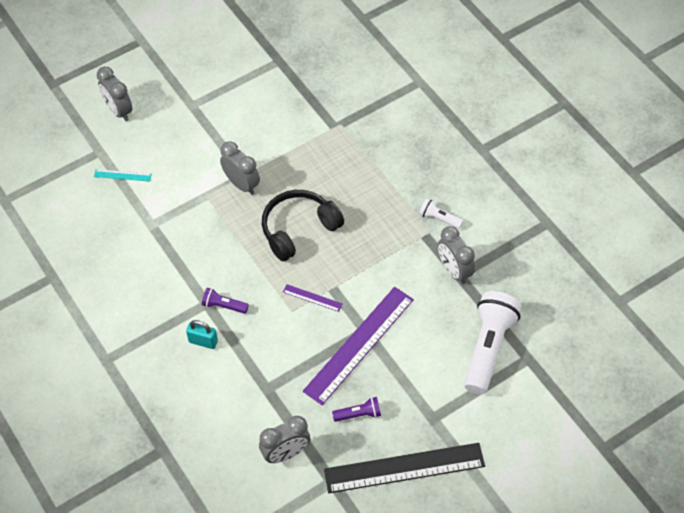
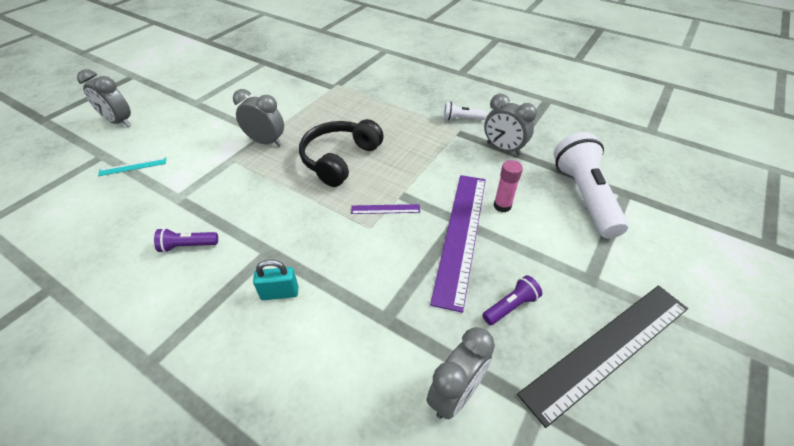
camera: 25 degrees left, 10 degrees down
(224, 306) = (290, 247): purple flashlight -> purple flashlight (188, 246)
(410, 331) = (502, 206): none -> pink glue stick

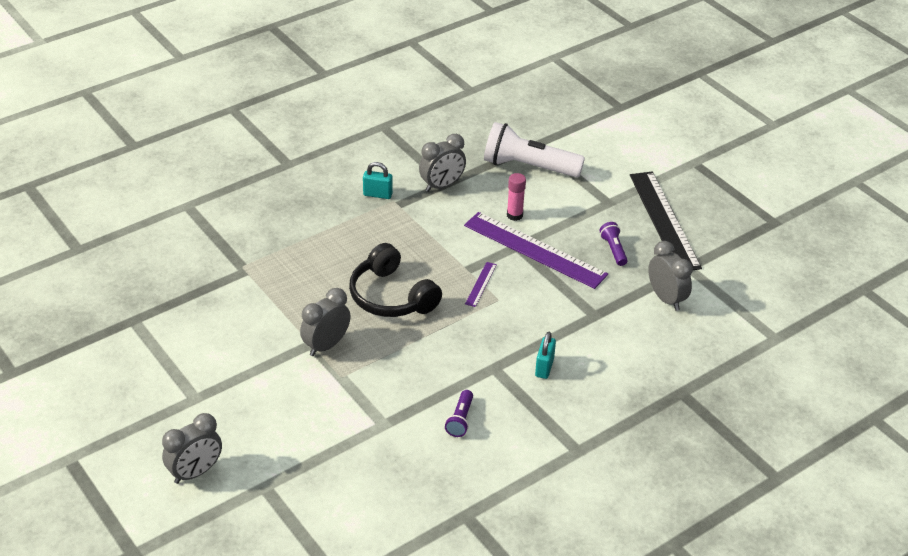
camera: 70 degrees left, 5 degrees down
(133, 166) = (306, 458): turquoise ruler -> none
(461, 119) = (377, 194): white flashlight -> turquoise padlock

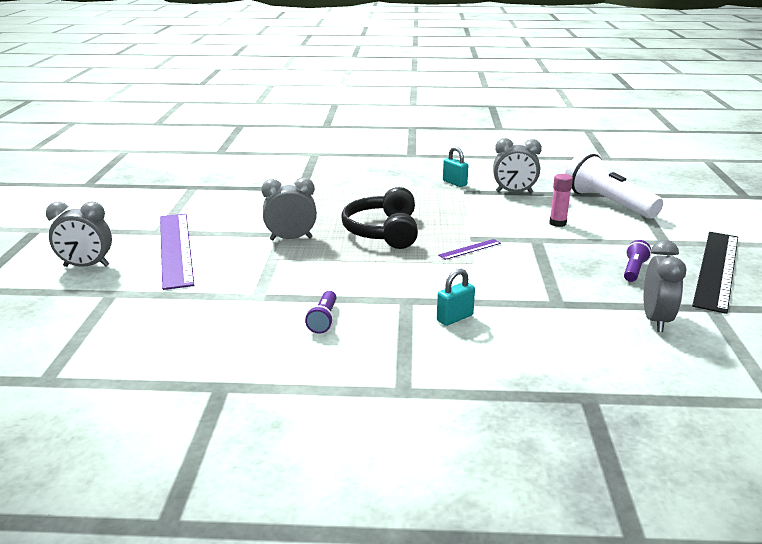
camera: 40 degrees right, 15 degrees down
(460, 420) = (323, 320): purple flashlight -> purple flashlight turned 45 degrees counterclockwise
(534, 250) = (550, 246): purple ruler -> purple ruler (176, 248)

